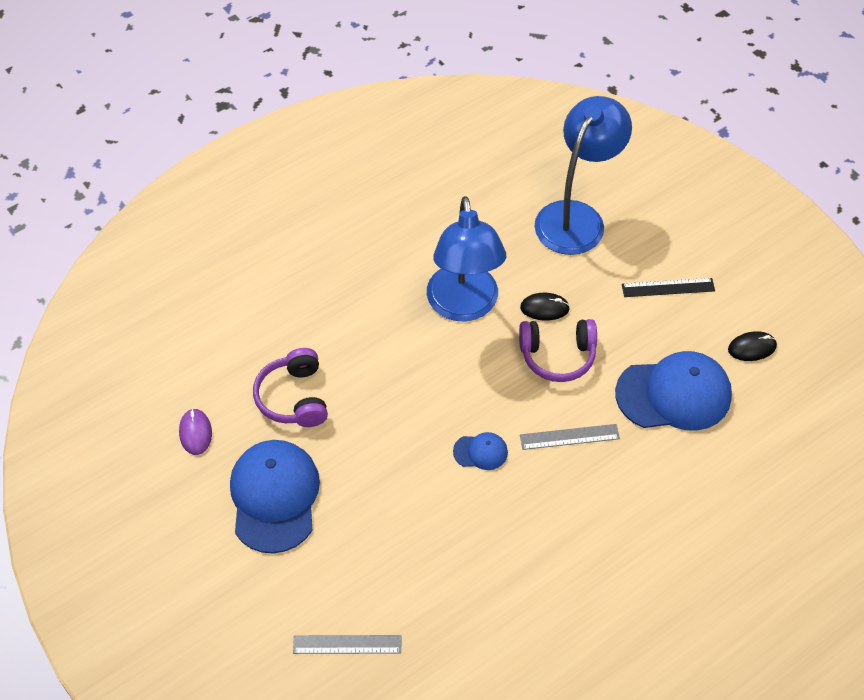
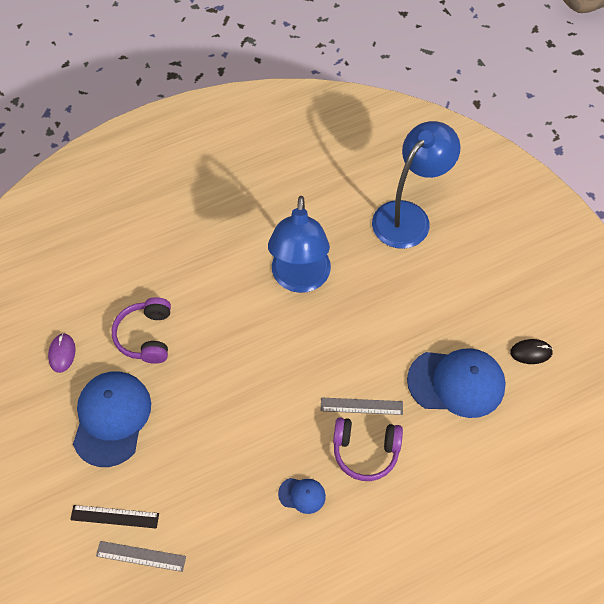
camera: 10 degrees right, 5 degrees up
(480, 452) = (286, 407): blue cap -> blue cap (302, 495)
(544, 308) = (365, 291): black mouse -> none
(557, 356) = (367, 334): purple headphones -> purple headphones (365, 451)
(668, 287) = (471, 288): black ruler -> black ruler (114, 516)

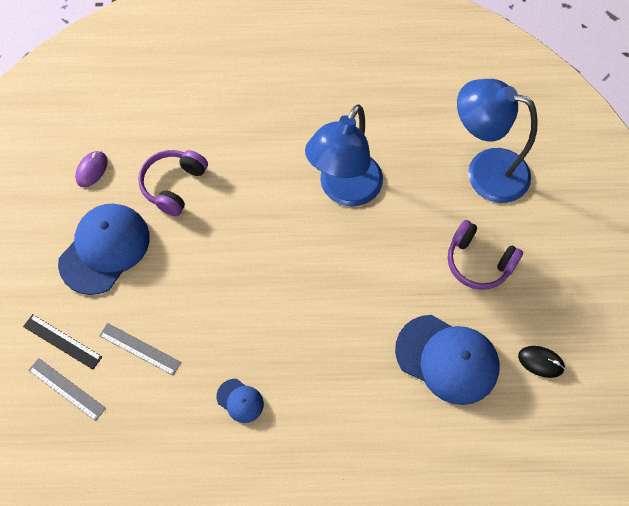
camera: 25 degrees right, 5 degrees up
(361, 406) = (341, 340): grey ruler -> grey ruler (140, 349)
(365, 451) = (322, 386): purple headphones -> purple headphones (478, 262)
(408, 216) = (485, 171): blue lamp -> blue lamp turned 135 degrees counterclockwise

